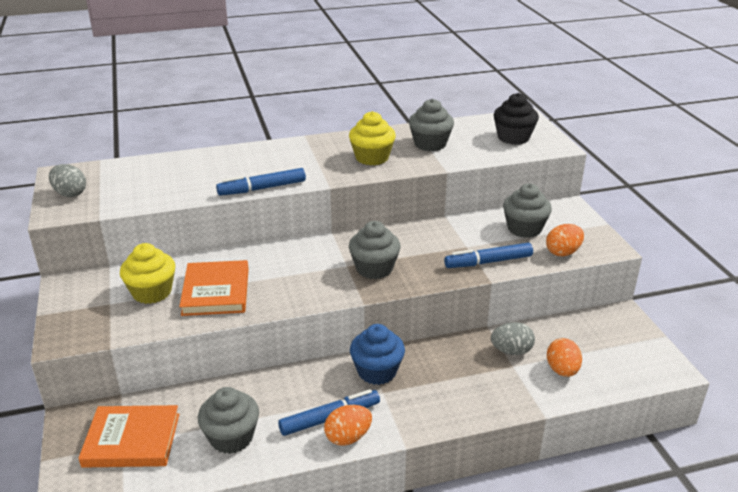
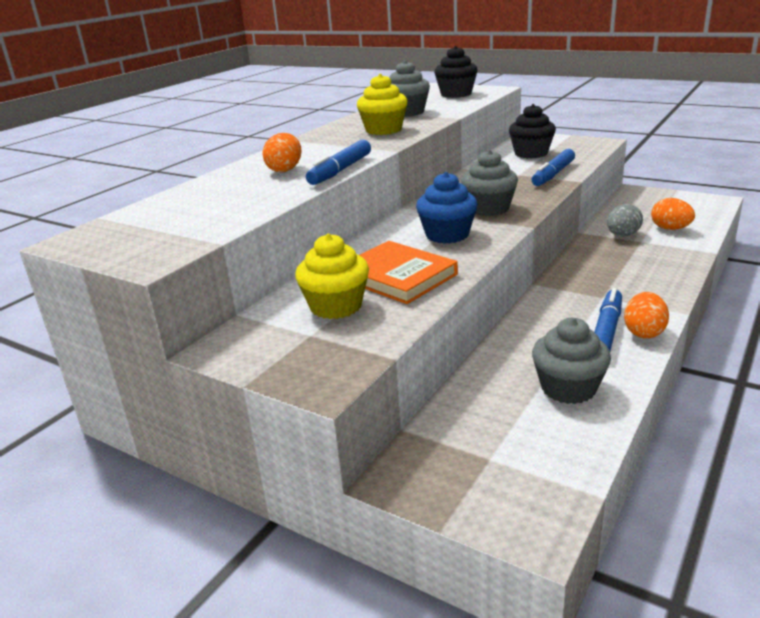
camera: 40 degrees left, 5 degrees down
(70, 194) = (130, 245): grey egg -> none
(132, 440) = (492, 449): orange book -> none
(377, 371) = (571, 289): blue cupcake -> blue cupcake (447, 235)
(524, 229) = (531, 153): grey cupcake -> black cupcake
(563, 252) = (582, 153): orange egg -> orange egg (285, 170)

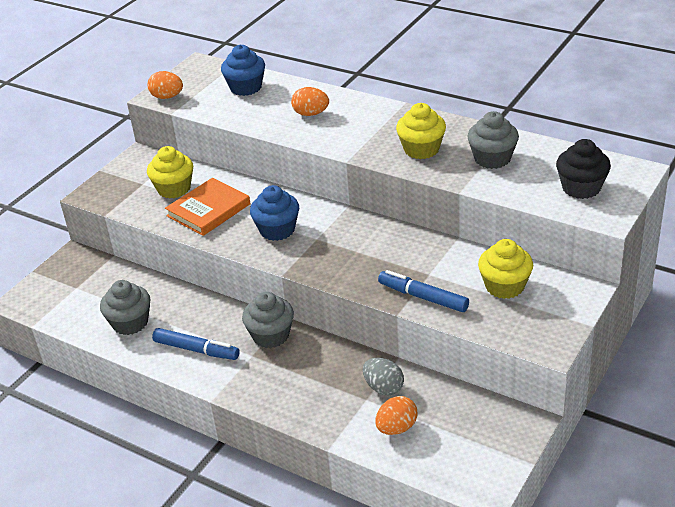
camera: 90 degrees right, 10 degrees up
(185, 205) = (246, 88): none -> blue cupcake
(340, 170) = (299, 139): blue marker -> none
(489, 209) = (331, 252): grey cupcake -> grey cupcake (271, 335)
(531, 153) = (504, 286): black cupcake -> yellow cupcake
(643, 332) = (188, 369): orange egg -> orange egg (167, 97)

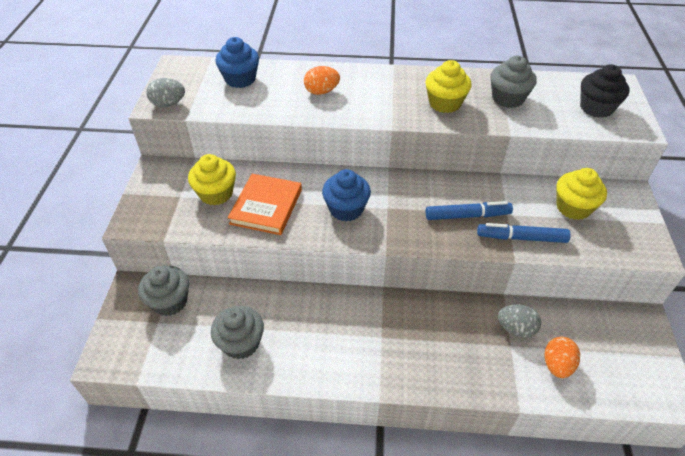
camera: 30 degrees left, 10 degrees up
(167, 97) = (168, 104): orange egg -> grey egg
(196, 350) = (326, 350): blue marker -> blue marker (467, 216)
(271, 335) = (383, 310): grey cupcake -> grey cupcake (170, 301)

